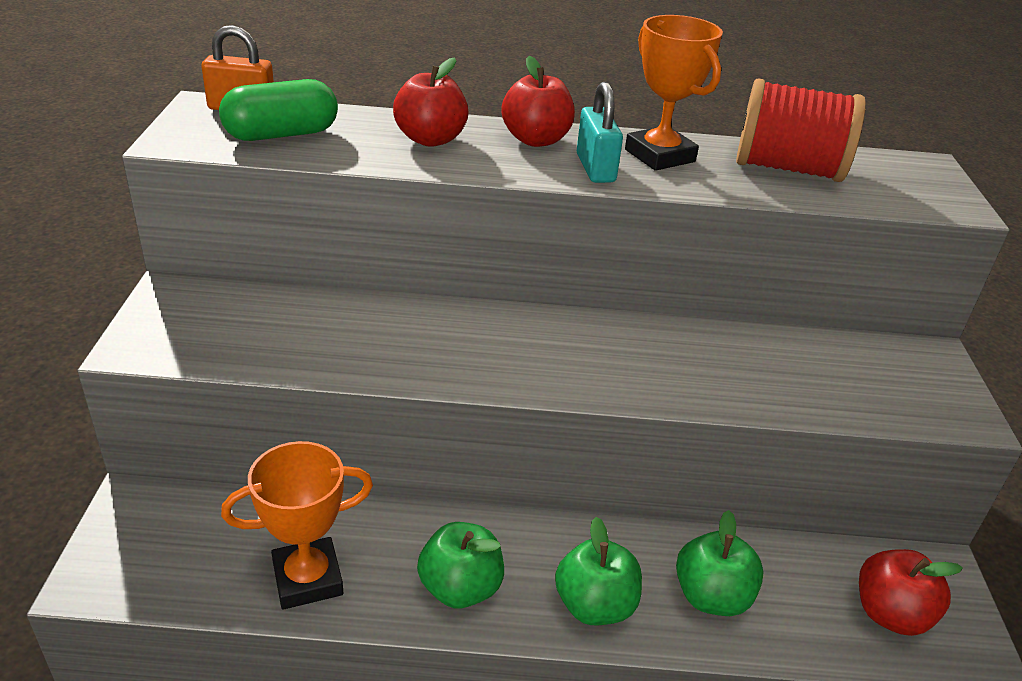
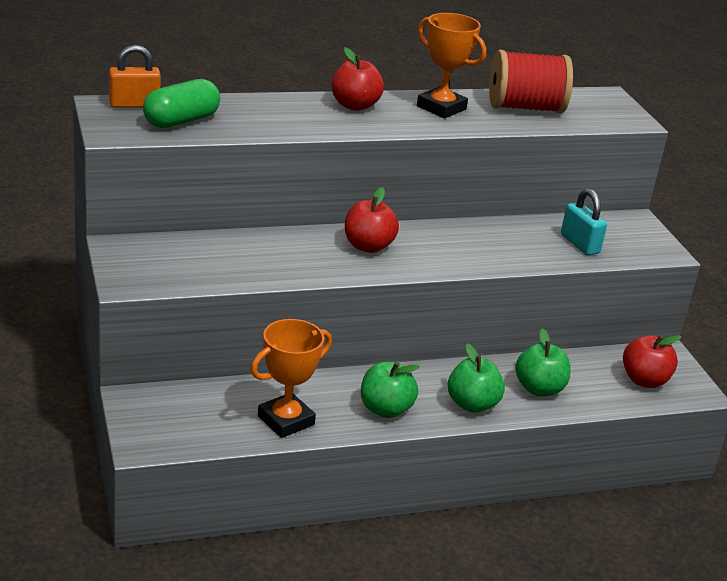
camera: 20 degrees left, 5 degrees down
(430, 139) = (285, 113): red apple -> red apple (368, 246)
(595, 168) = (406, 121): turquoise padlock -> turquoise padlock (579, 244)

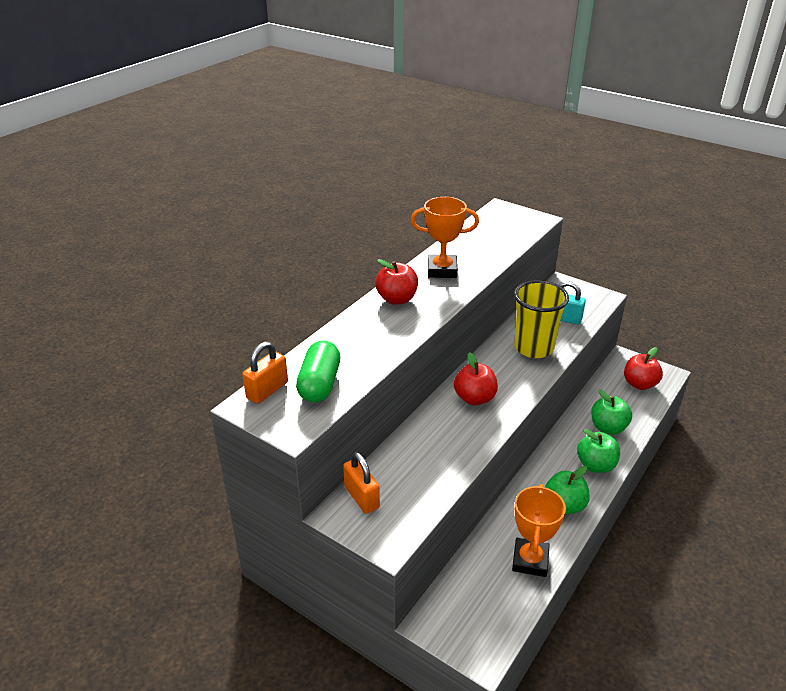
camera: 35 degrees left, 5 degrees up
(153, 248) = (361, 497): none -> orange padlock
(500, 246) = (533, 348): none -> yellow cup
(525, 107) = (480, 242): red spool -> none

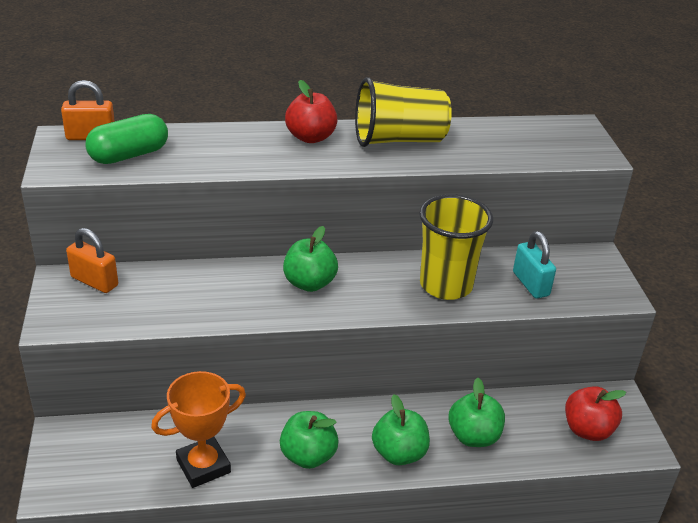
camera: 45 degrees right, 0 degrees up
(361, 497) = (94, 281): orange padlock -> orange padlock turned 75 degrees counterclockwise
(442, 270) = (399, 140): orange trophy -> yellow cup
(474, 398) = (309, 283): red apple -> green apple

